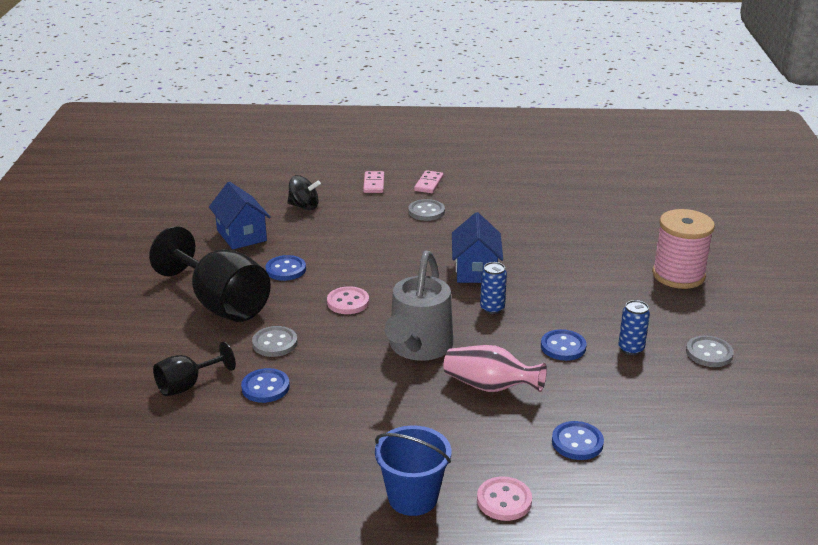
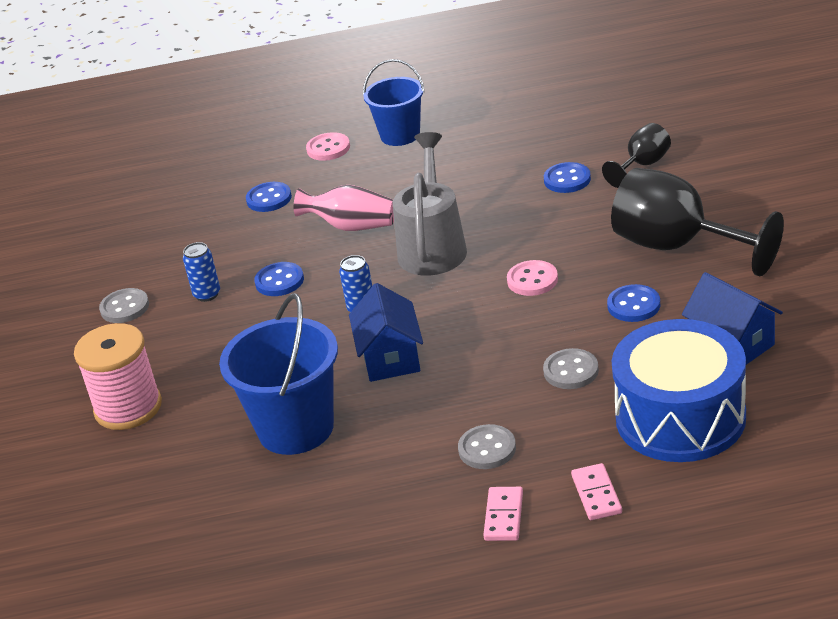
camera: 175 degrees right, 5 degrees up
(275, 343) = (586, 219): grey button -> grey button (571, 371)
(304, 206) = (680, 418): black spinning top -> blue drum
(549, 242) = (296, 428): none -> blue bucket

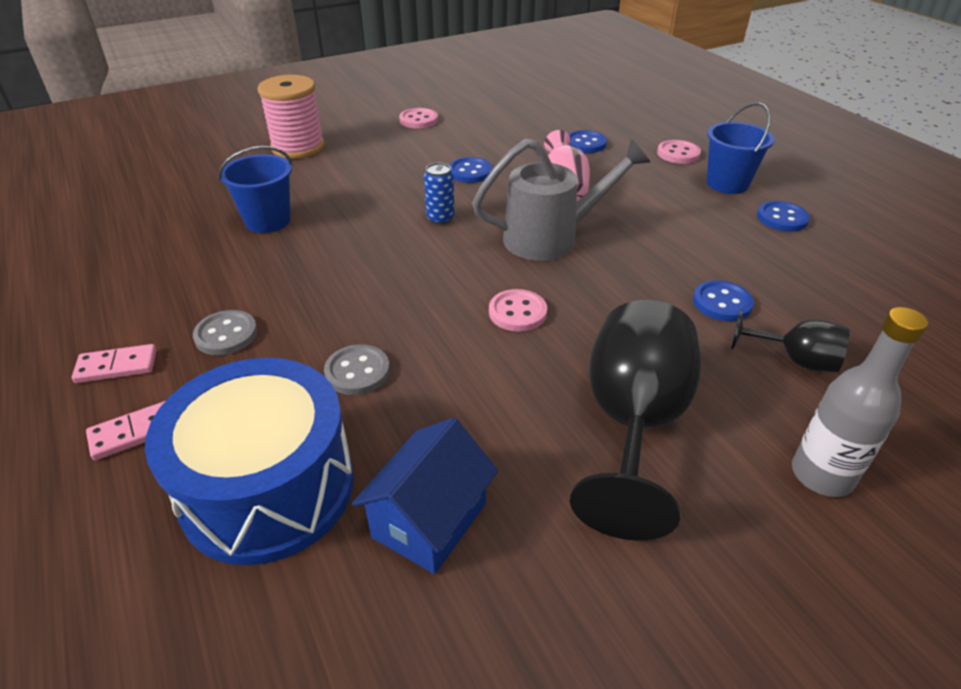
camera: 65 degrees right, 5 degrees up
(125, 307) = (418, 120): grey button -> pink button
(207, 294) = (443, 146): blue can -> none
(296, 428) = (268, 221): blue bucket -> blue bucket, size x0.66
(390, 358) = (369, 248): blue house -> none
(633, 305) = (492, 403): blue button -> blue button (782, 218)
(745, 184) = (821, 475): none -> grey bottle

